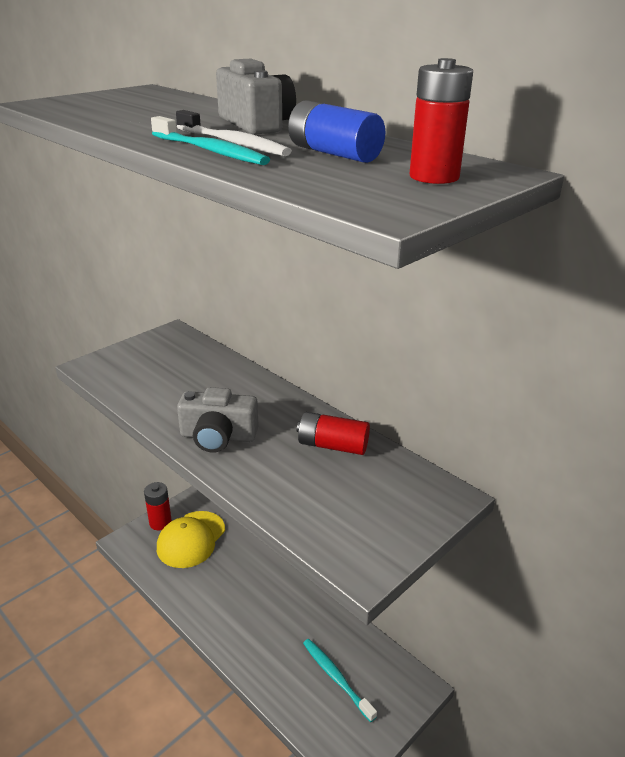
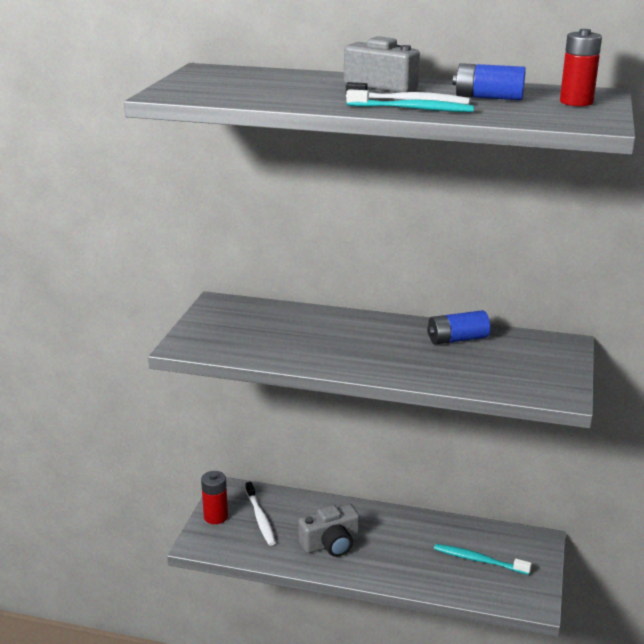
camera: 30 degrees left, 5 degrees down
(191, 539) = (260, 518): yellow cap -> white toothbrush
(218, 436) = (367, 359): grey camera -> grey camera (331, 544)
(332, 445) = (457, 339): red battery -> blue battery

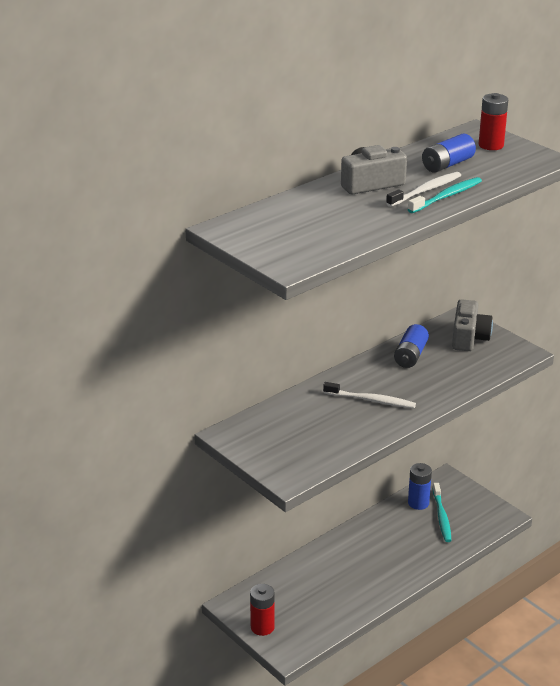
camera: 55 degrees left, 5 degrees up
(260, 518) = (289, 602): white toothbrush -> white toothbrush (371, 400)
(331, 544) = (357, 579): grey camera -> grey camera (469, 338)
(479, 560) = (441, 516): turquoise toothbrush -> turquoise toothbrush turned 60 degrees counterclockwise
(480, 537) = (418, 503): none -> blue battery

